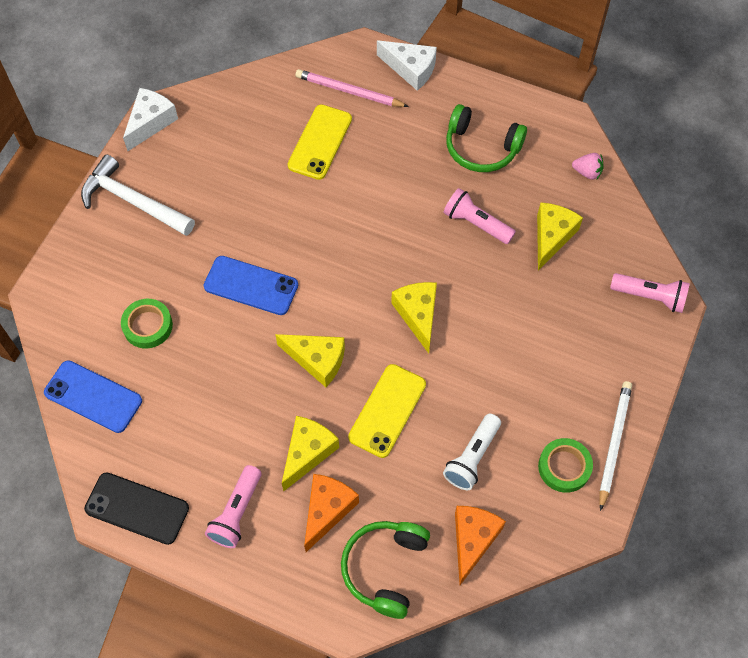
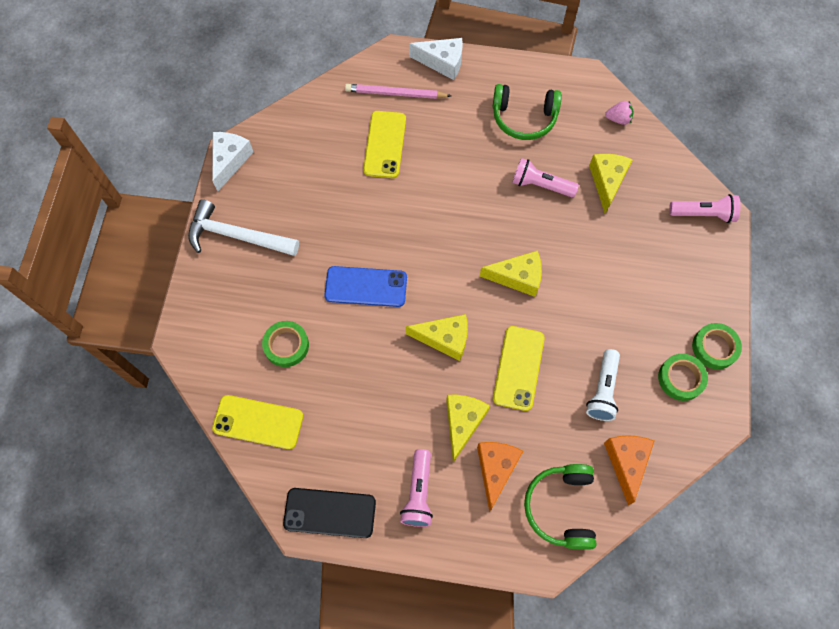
camera: 15 degrees left, 5 degrees up
(93, 396) = (258, 422): blue phone -> yellow phone
(418, 315) = (517, 277): yellow cheese -> yellow cheese turned 120 degrees clockwise
(614, 443) = (714, 347): white pencil -> green tape

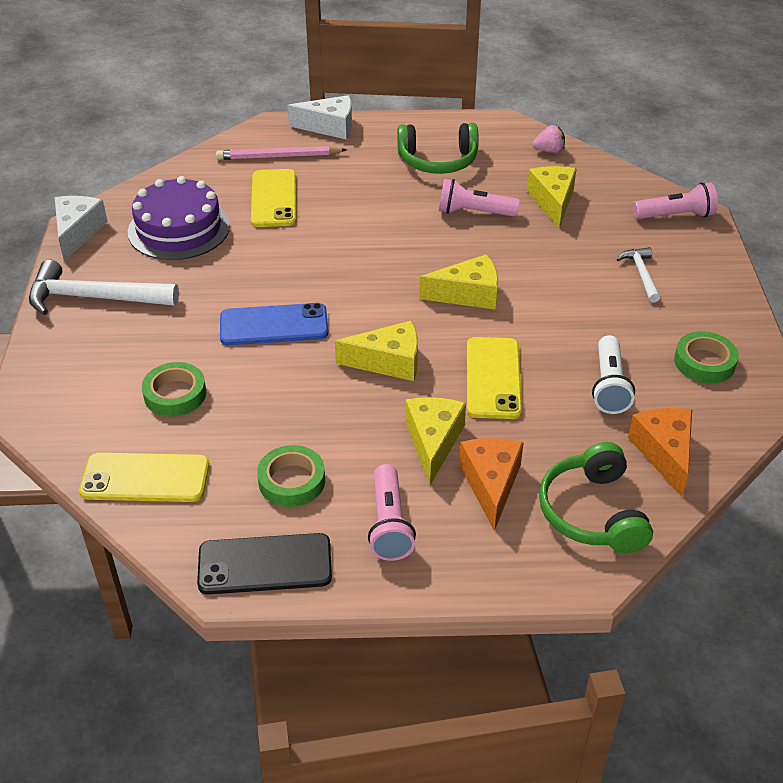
camera: 10 degrees left, 25 degrees down
(307, 168) = (179, 229): none -> purple cake
(657, 276) = (641, 274): none -> white hammer
(714, 347) = (735, 329): green tape -> green tape (292, 481)

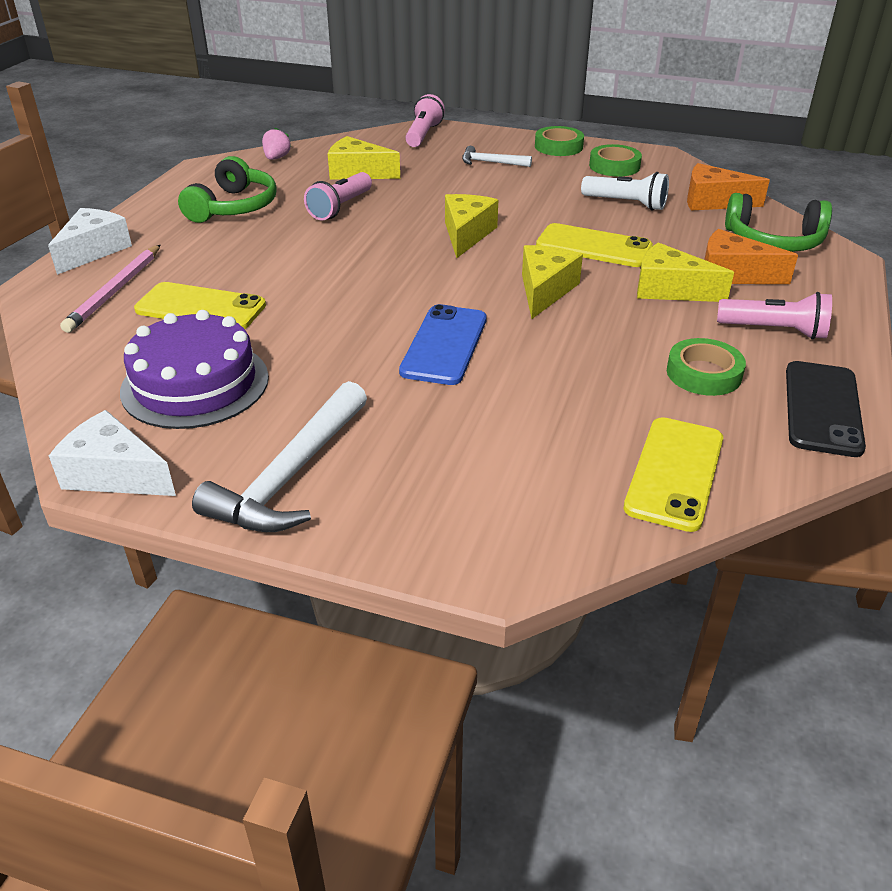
camera: 70 degrees left, 5 degrees down
(175, 394) = (532, 431): green tape -> green tape (558, 146)

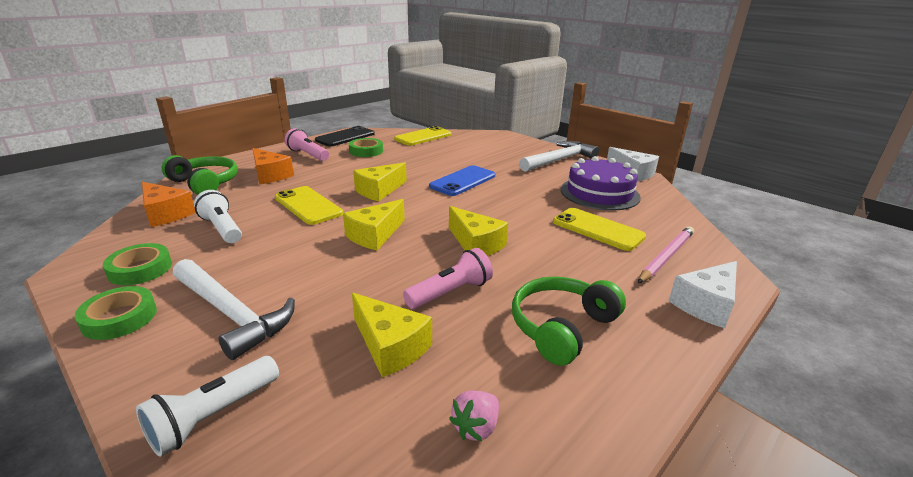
camera: 155 degrees left, 10 degrees down
(423, 135) = (214, 416): pink flashlight -> white flashlight
(491, 163) = (231, 314): white hammer -> white hammer, size x1.88
(670, 290) = (316, 176): yellow cheese -> yellow cheese (476, 244)

